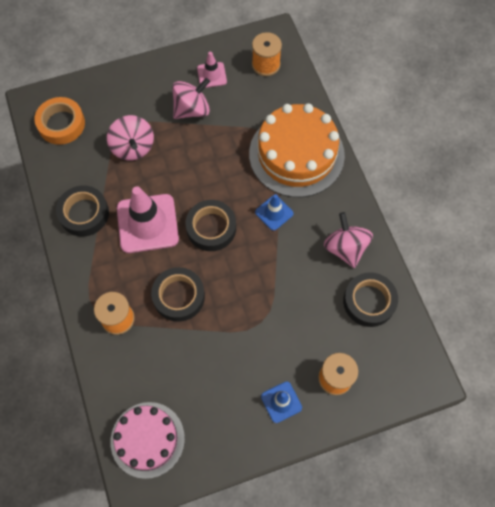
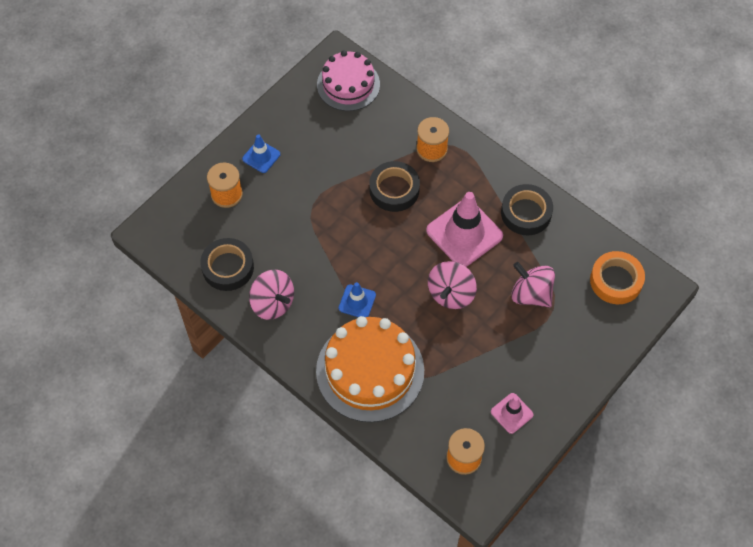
camera: 150 degrees right, 5 degrees down
(192, 109) = (504, 363): pink spinning top -> pink spinning top (451, 294)
(211, 228) = (405, 258): black tape -> none

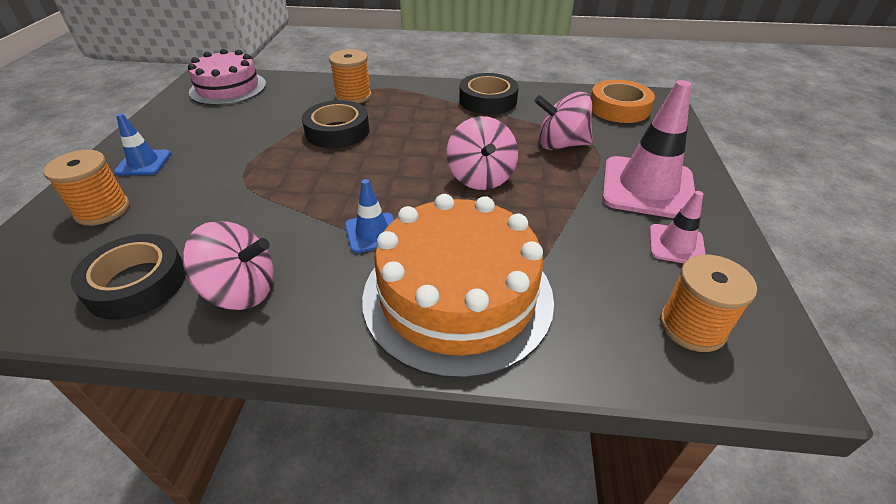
camera: 35 degrees left, 20 degrees down
(464, 233) = (444, 132): pink traffic cone -> pink traffic cone (647, 188)

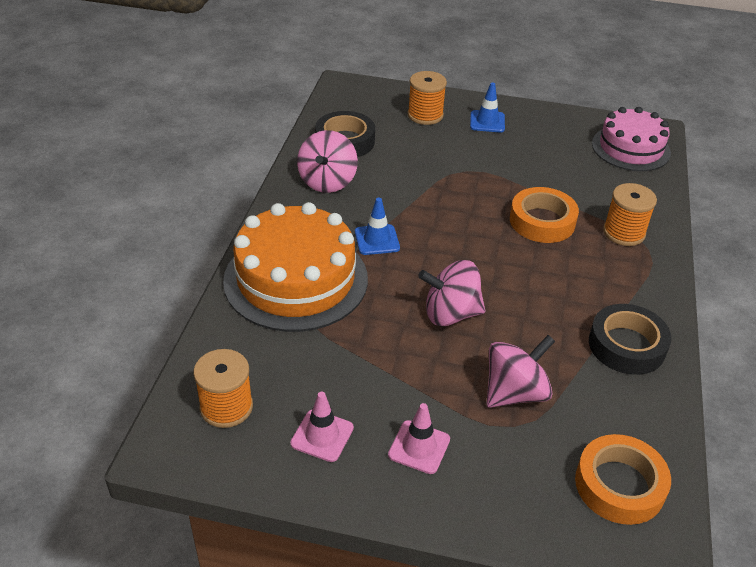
camera: 95 degrees right, 0 degrees up
(337, 131) = (542, 221): black tape -> orange tape
(561, 145) = (515, 393): pink spinning top -> pink spinning top turned 45 degrees clockwise
(647, 188) = (419, 447): pink traffic cone -> pink traffic cone, size x0.52

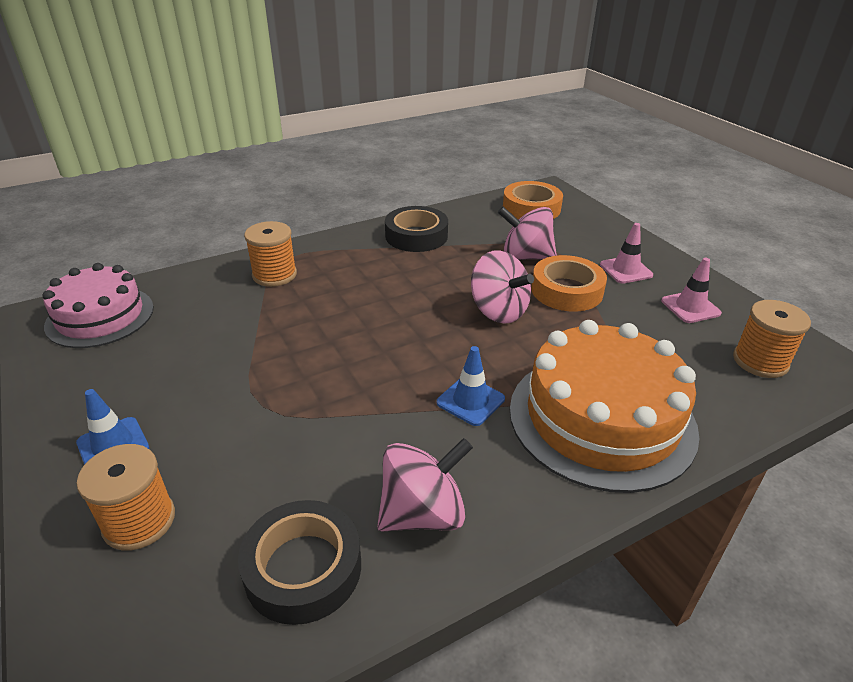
camera: 130 degrees left, 5 degrees down
(542, 221) = (307, 318): orange tape -> orange tape (566, 290)

